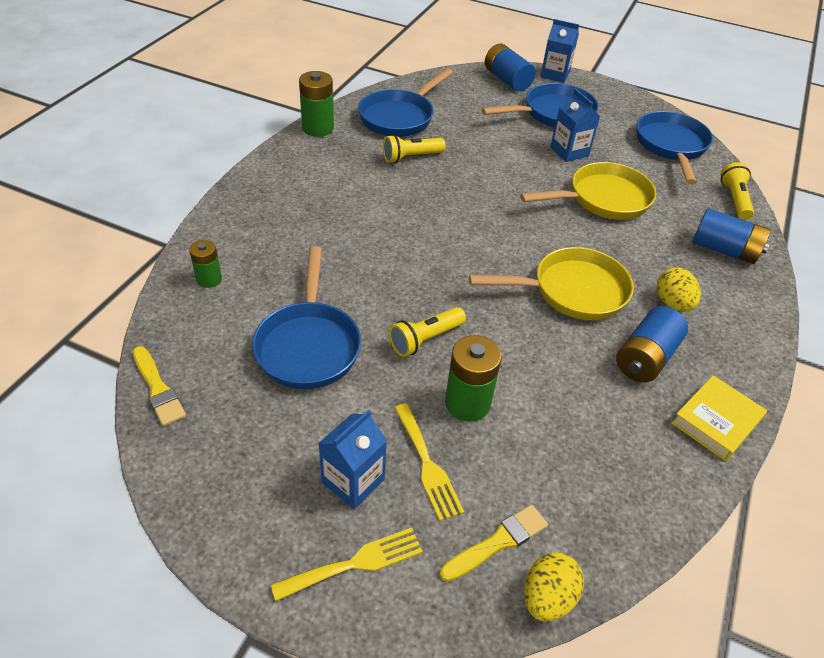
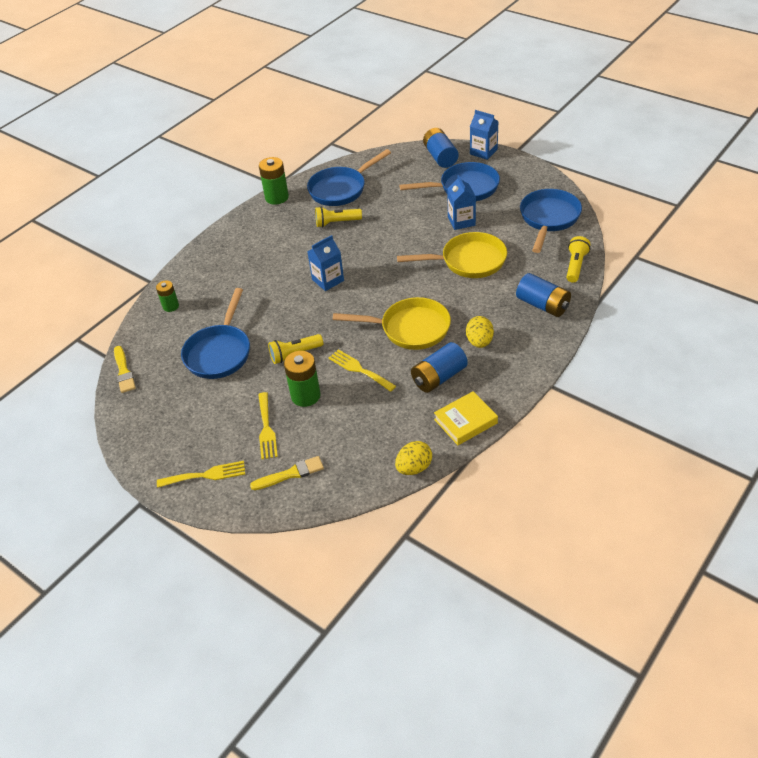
camera: 20 degrees right, 0 degrees up
(353, 481) = (219, 433): blue carton -> blue carton (328, 280)
(529, 355) = (359, 369): none -> yellow fork
(547, 597) = (307, 504): yellow egg -> yellow egg (414, 468)

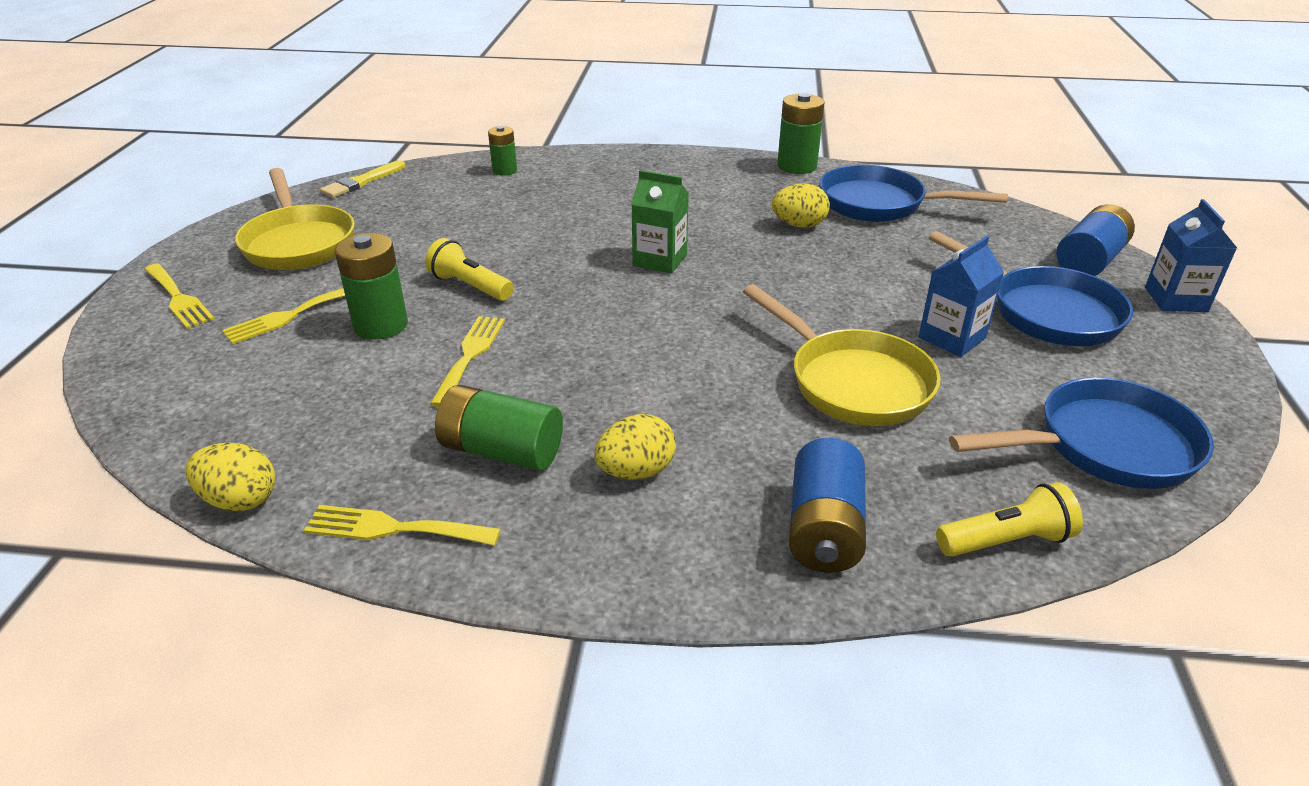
camera: 55 degrees right, 10 degrees down
(219, 352) = (436, 229): blue pan -> none
(290, 474) = (195, 369): yellow brush -> none
(328, 280) = (660, 260): blue carton -> green carton
(336, 223) = (799, 225): yellow flashlight -> yellow egg
(410, 329) = (609, 375): yellow pan -> yellow pan (298, 242)
(439, 377) = (501, 451): blue battery -> green battery
(465, 421) = (394, 528): yellow book -> yellow fork

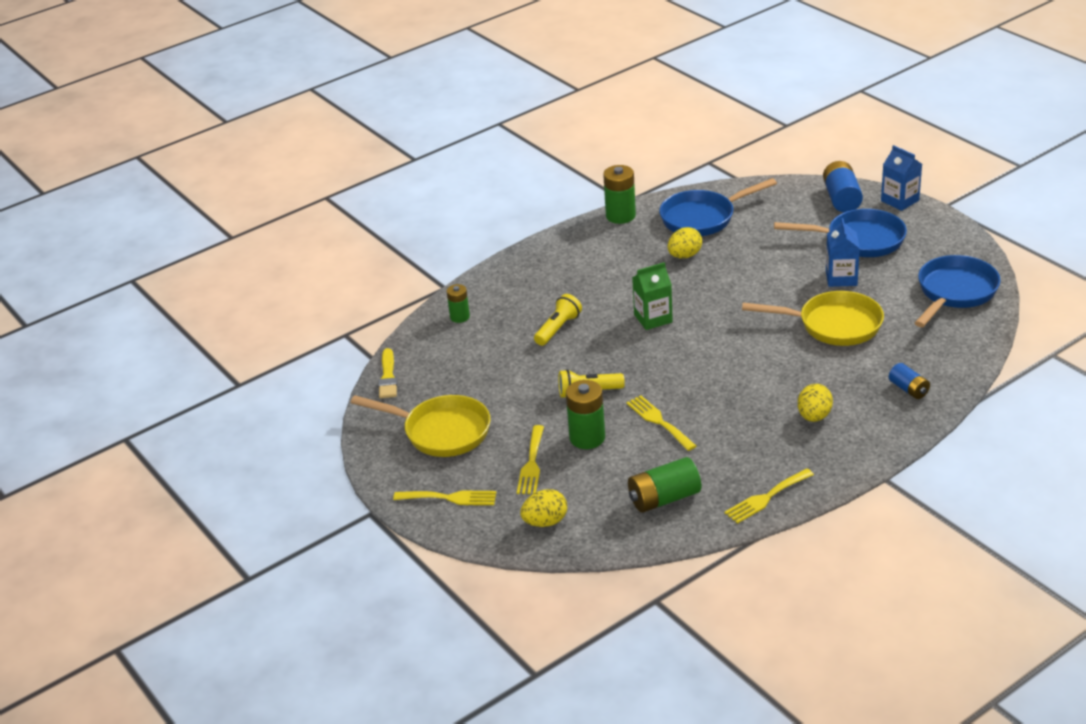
camera: 40 degrees left, 0 degrees up
(240, 500) = (688, 534): yellow egg -> yellow egg (545, 522)
(501, 451) = (751, 446): green battery -> green battery (664, 498)
(824, 529) = (908, 389): blue battery -> blue battery, size x0.61
(1006, 541) = (968, 352): yellow flashlight -> yellow flashlight (558, 329)

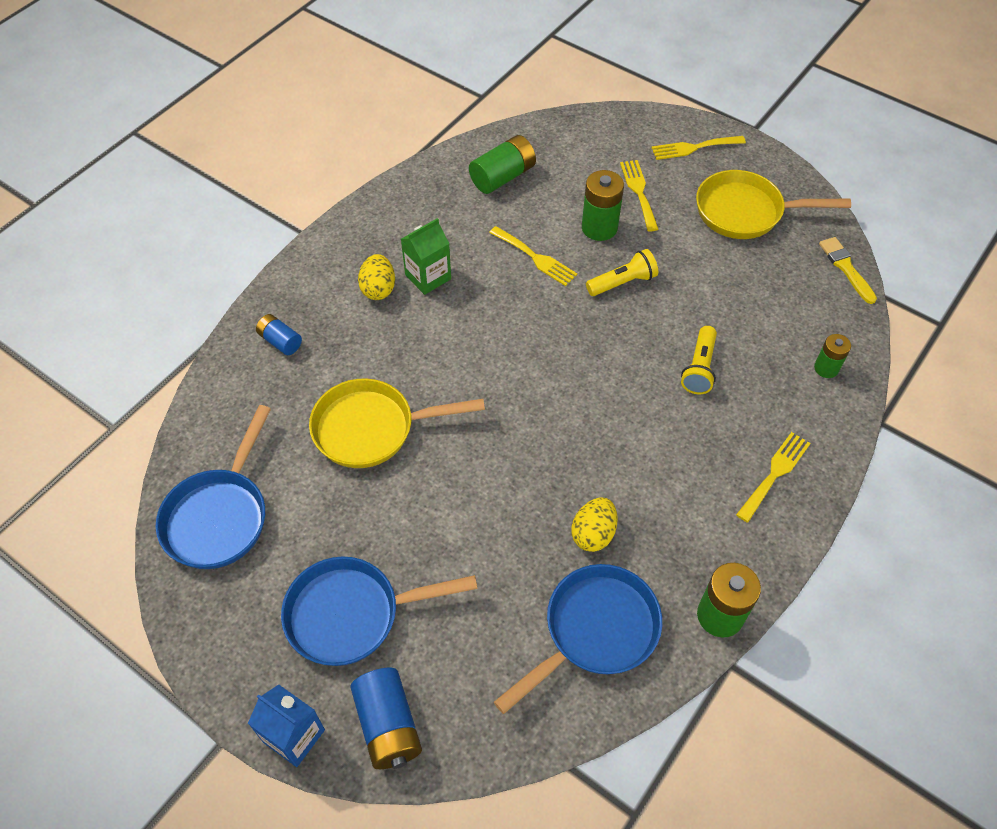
camera: 160 degrees right, 20 degrees up
(545, 522) = (598, 139): yellow egg -> none
(653, 318) = (593, 404): green carton -> green carton (428, 277)
(766, 498) = (410, 192): yellow fork -> yellow fork (775, 473)
(841, 278) = (371, 521): blue carton -> none

